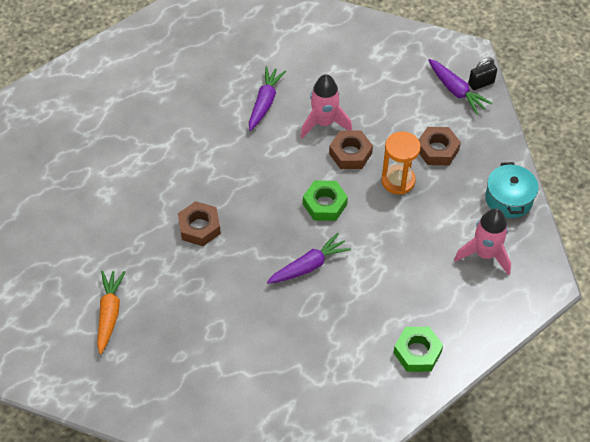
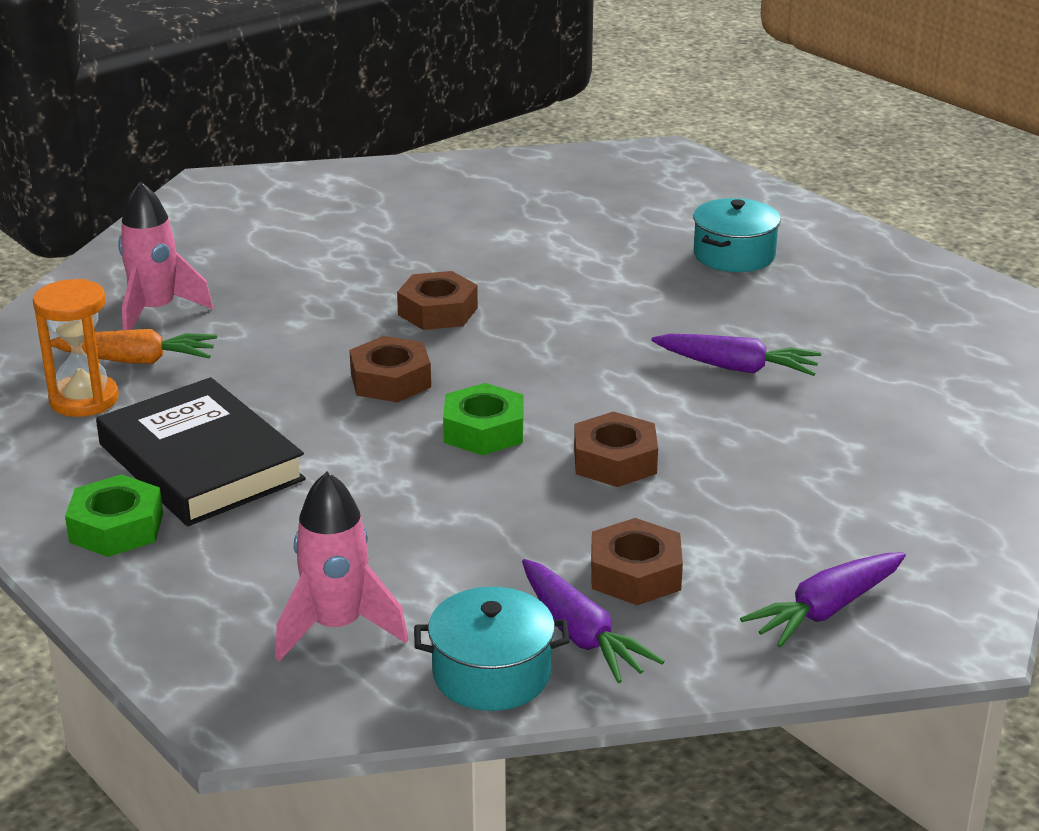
camera: 90 degrees right, 25 degrees down
(109, 313) = (280, 247): orange carrot -> orange carrot (137, 360)
(142, 94) = (734, 255): none -> turquoise pot
(275, 246) = (390, 380): none -> brown nut
(309, 265) = (341, 413): purple carrot -> purple carrot (581, 635)
(324, 123) = (694, 432): pink rocket -> pink rocket (156, 311)
(357, 324) = (200, 462): none -> black book
(398, 181) = (544, 517): orange hourglass -> orange hourglass (84, 400)
(481, 83) = (861, 652): black padlock -> none

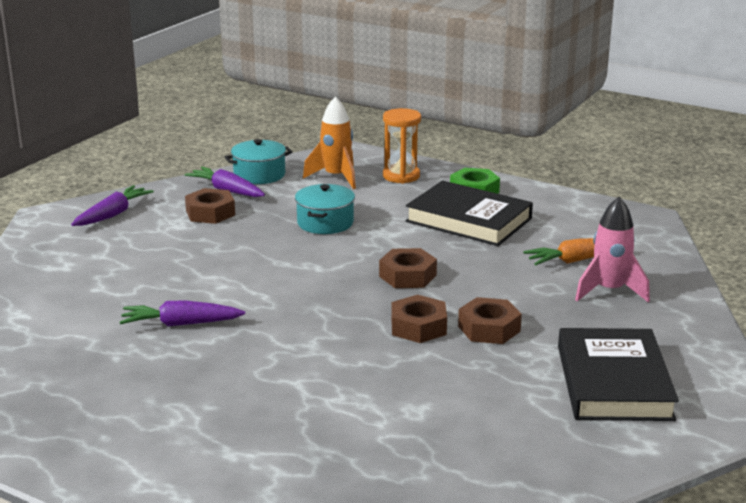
camera: 160 degrees right, 5 degrees down
(84, 400) = (572, 236): orange hourglass -> orange hourglass (401, 176)
(290, 224) = (613, 382): none -> black book
(337, 627) = (336, 177): pink rocket -> orange rocket
(483, 431) = (328, 259): green nut -> none
(614, 461) = (242, 256): brown nut -> brown nut (489, 329)
(734, 255) = (205, 427): turquoise pot -> turquoise pot (325, 223)

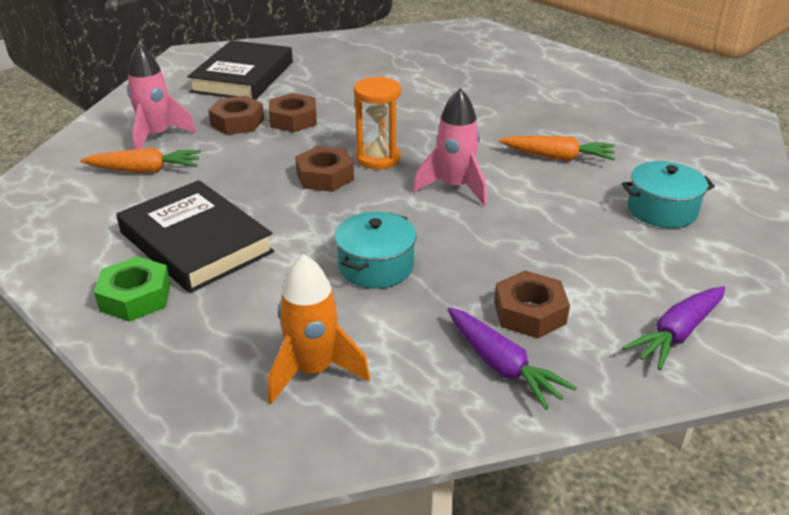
camera: 165 degrees left, 10 degrees up
(180, 324) = (558, 157): purple carrot -> orange carrot
(259, 175) = (440, 404): turquoise pot -> turquoise pot (662, 210)
(282, 281) = (454, 187): none -> pink rocket
(401, 176) = (209, 355): orange hourglass -> orange hourglass (378, 158)
(418, 327) = (349, 128): brown nut -> brown nut (237, 122)

